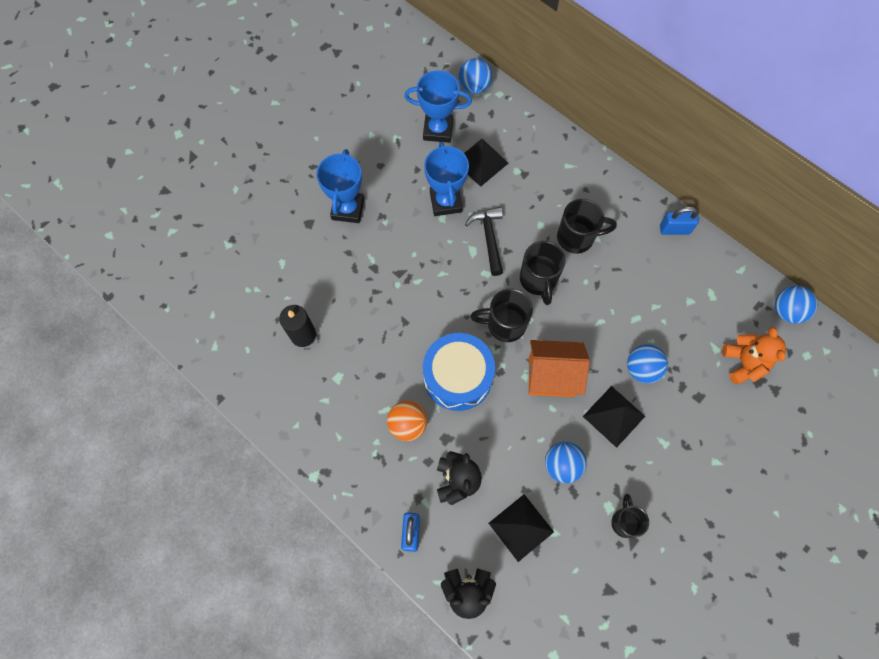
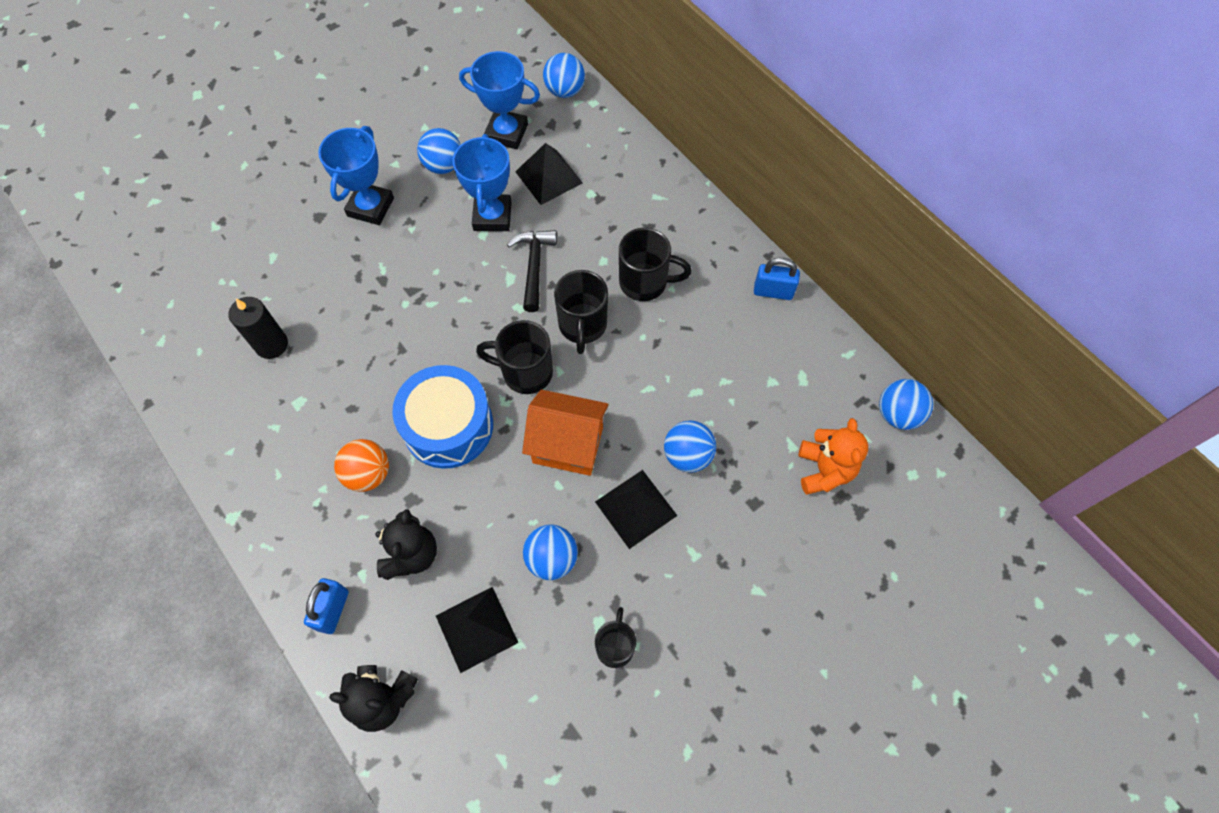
camera: 10 degrees right, 5 degrees down
(395, 165) = (443, 165): none -> blue ball

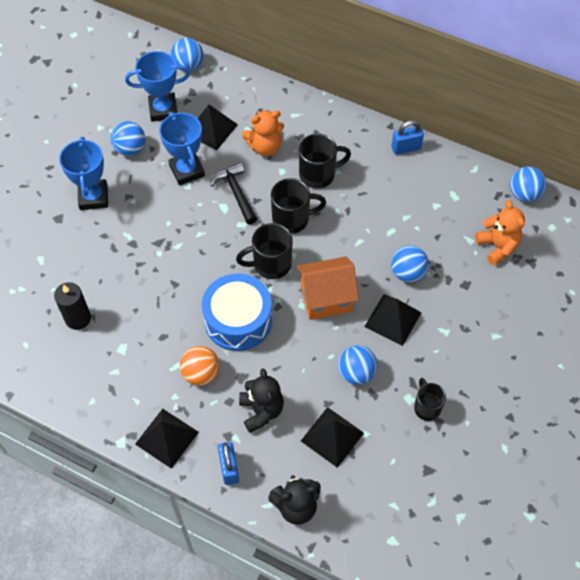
camera: 25 degrees left, 5 degrees down
(284, 537) = (167, 438): none -> black pyramid
(582, 326) = (292, 219): black mug -> black mug turned 75 degrees counterclockwise
(599, 223) = (265, 147): none -> orange teddy bear

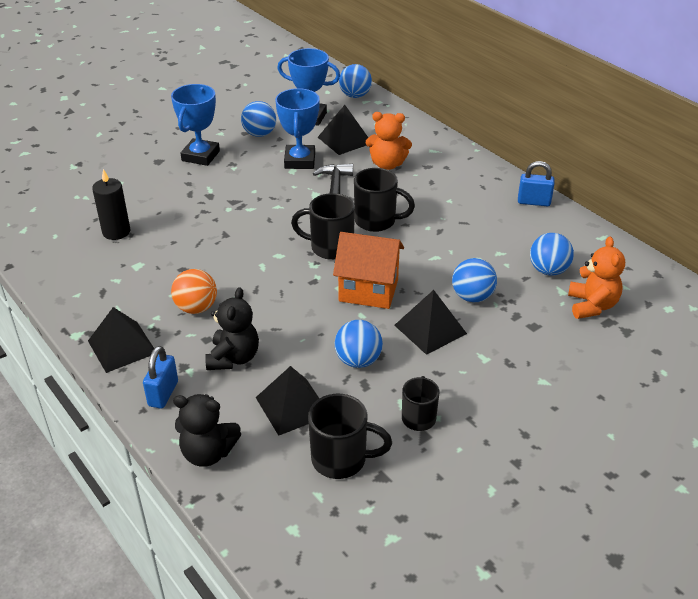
camera: 25 degrees right, 20 degrees down
(238, 320) = (265, 279): blue drum -> none
(318, 174) = (427, 197): black mug -> black mug (341, 459)
(524, 194) = (649, 272): blue ball -> blue ball (548, 270)

